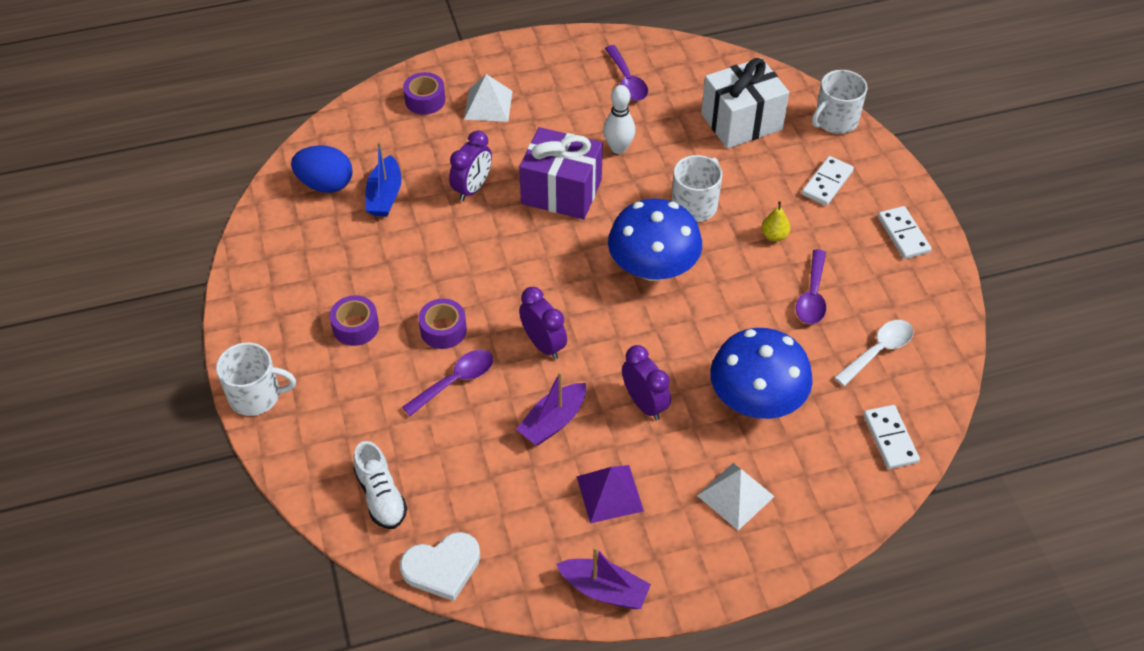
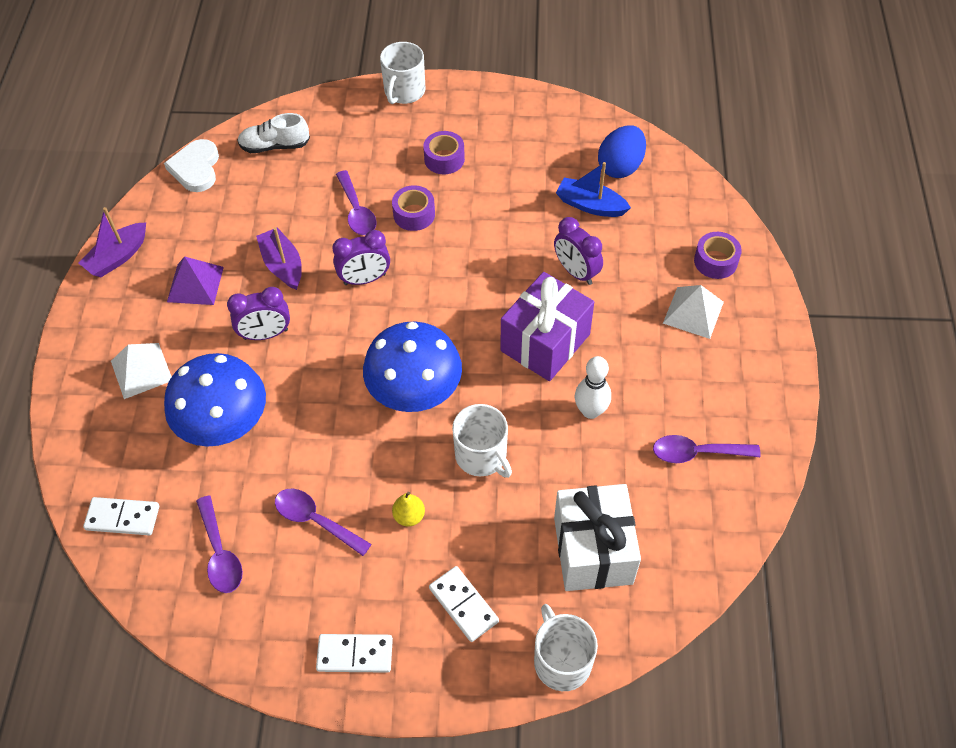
camera: 110 degrees right, 5 degrees up
(878, 351) = (220, 553): white spoon -> purple spoon

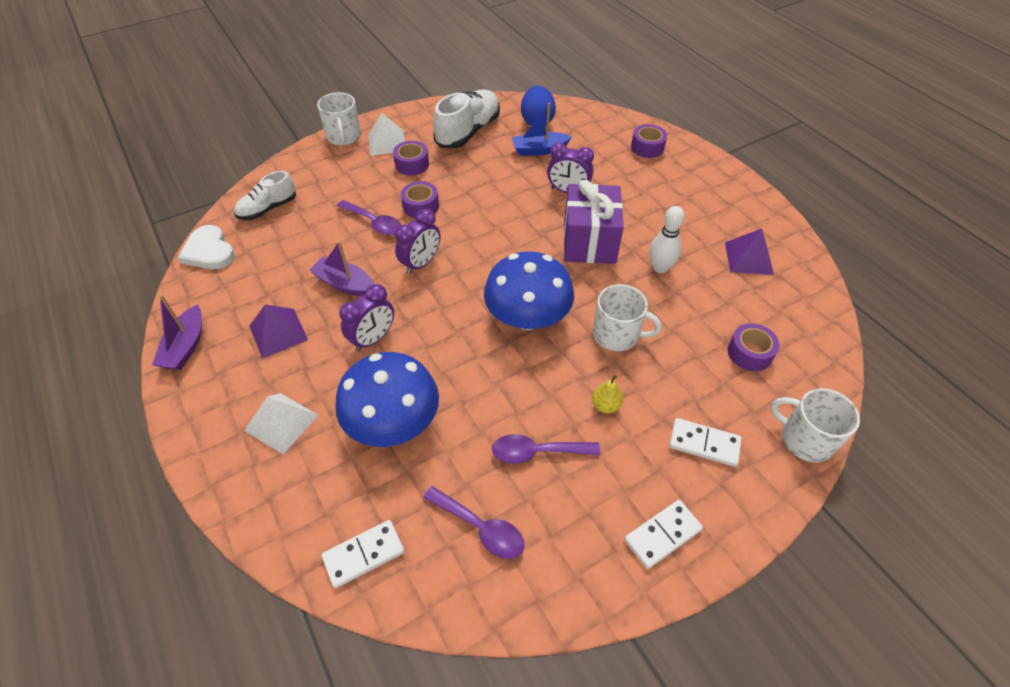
camera: 35 degrees left, 5 degrees down
(534, 145) = (468, 132): none -> white shoe
(593, 550) = (749, 353): white gift -> purple tape
(693, 312) = (663, 180): white pyramid -> white pyramid (387, 142)
(697, 453) = (748, 258): purple spoon -> purple pyramid

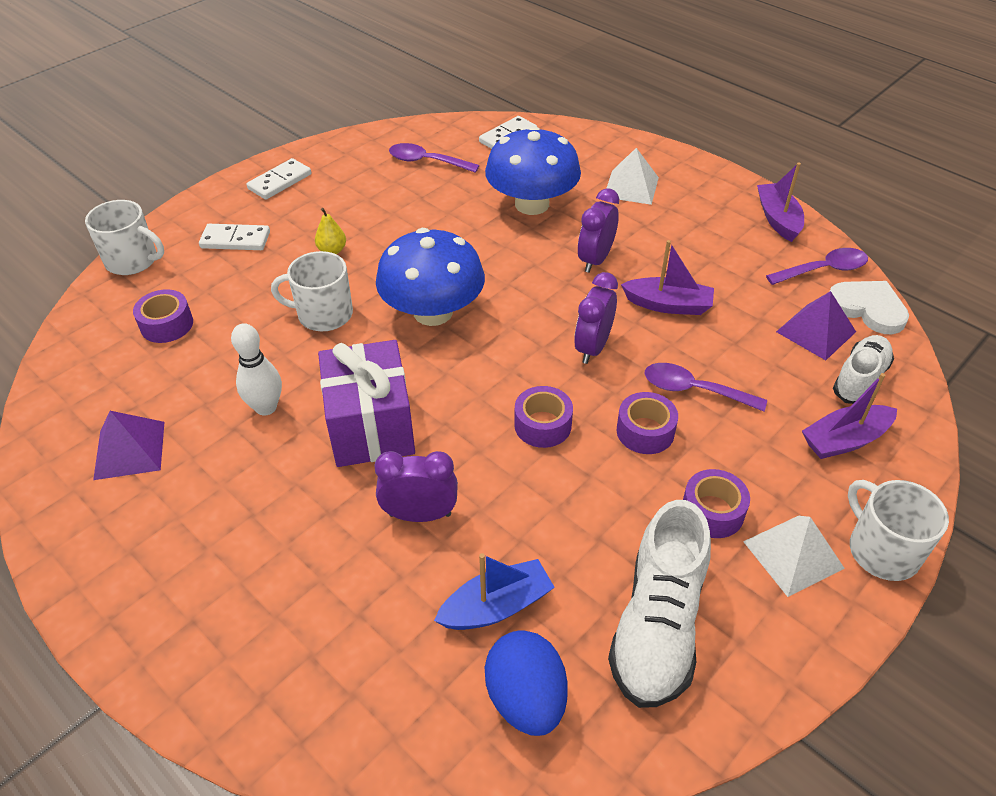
camera: 165 degrees right, 5 degrees down
(278, 332) = (699, 246): purple pyramid -> purple pyramid (816, 331)
(312, 181) = (844, 440): none -> purple boat
(537, 452) = (392, 208): purple spoon -> purple spoon (823, 270)
(647, 147) = (274, 670): purple tape -> purple tape (542, 425)

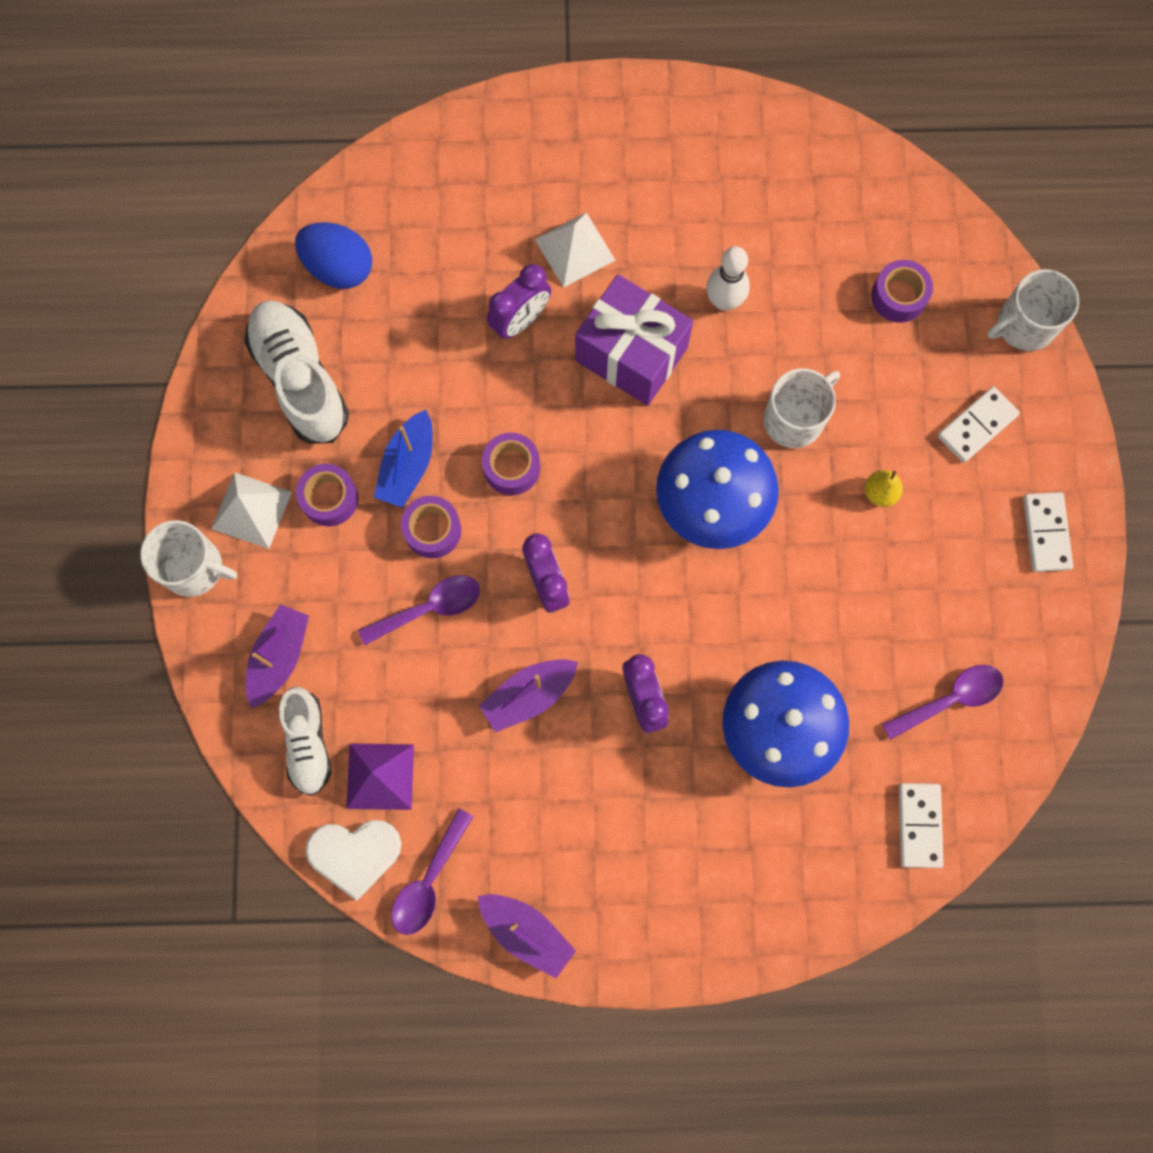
camera: 135 degrees right, 30 degrees up
(130, 450) = (768, 189): purple pyramid -> none
(496, 606) = (408, 304): blue boat -> blue boat (407, 466)
(631, 187) = (711, 852): white pyramid -> white pyramid (574, 249)

